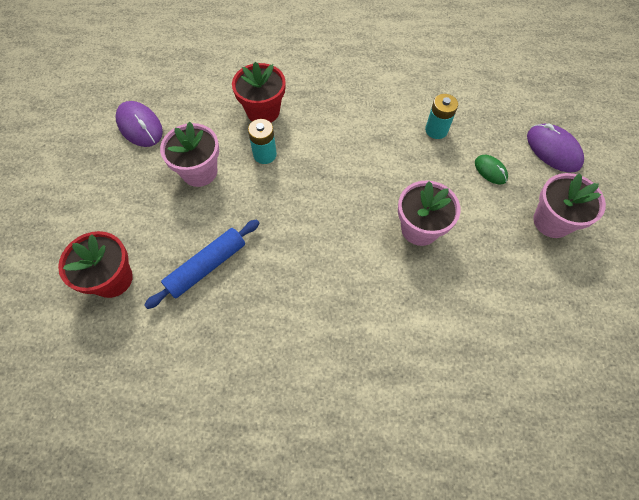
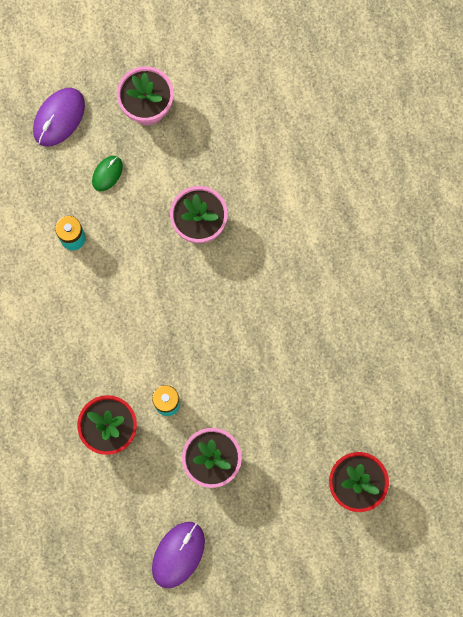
camera: 110 degrees left, 15 degrees up
(206, 266) = (310, 404): blue rolling pin -> none

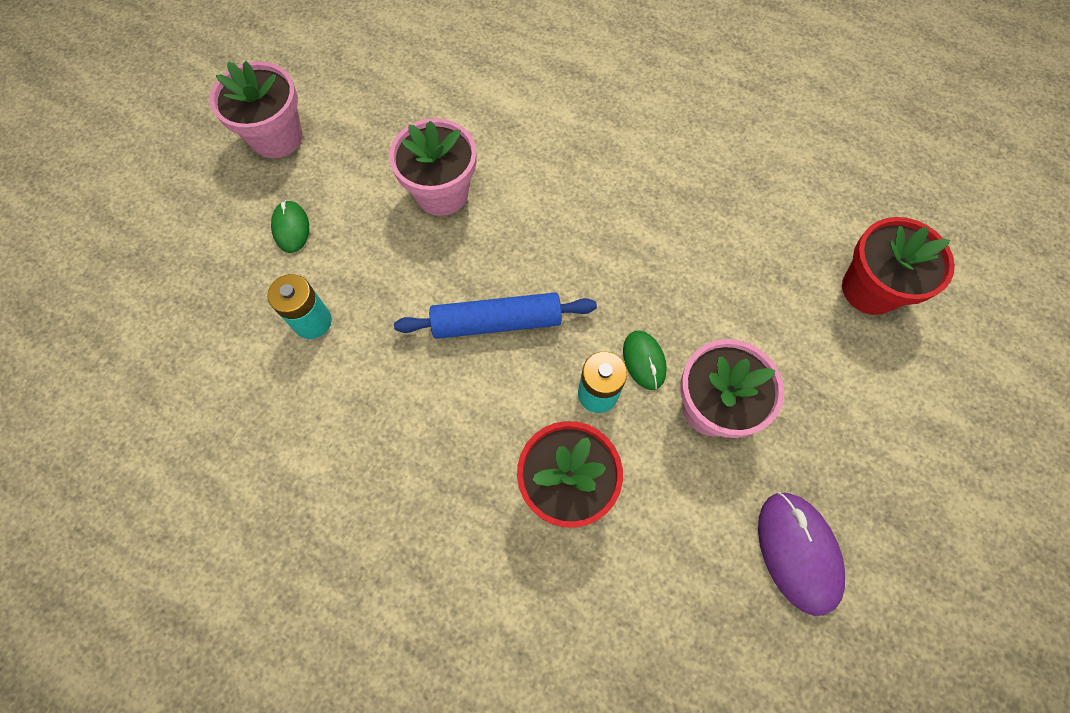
camera: 45 degrees left, 10 degrees down
(59, 118) = (182, 220): purple mouse -> none
(157, 322) = (497, 322): none -> blue rolling pin
(205, 409) = (644, 360): none -> green mouse

